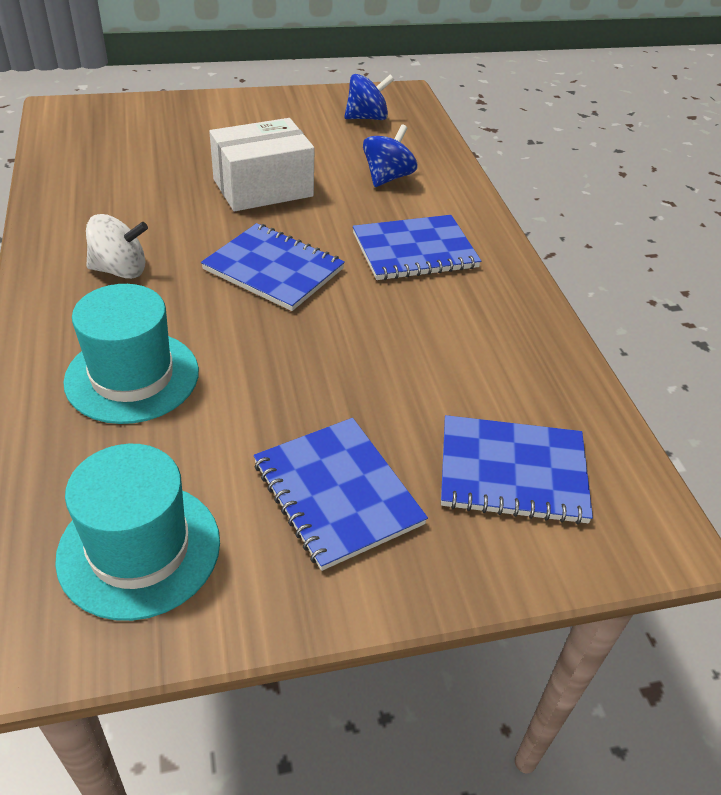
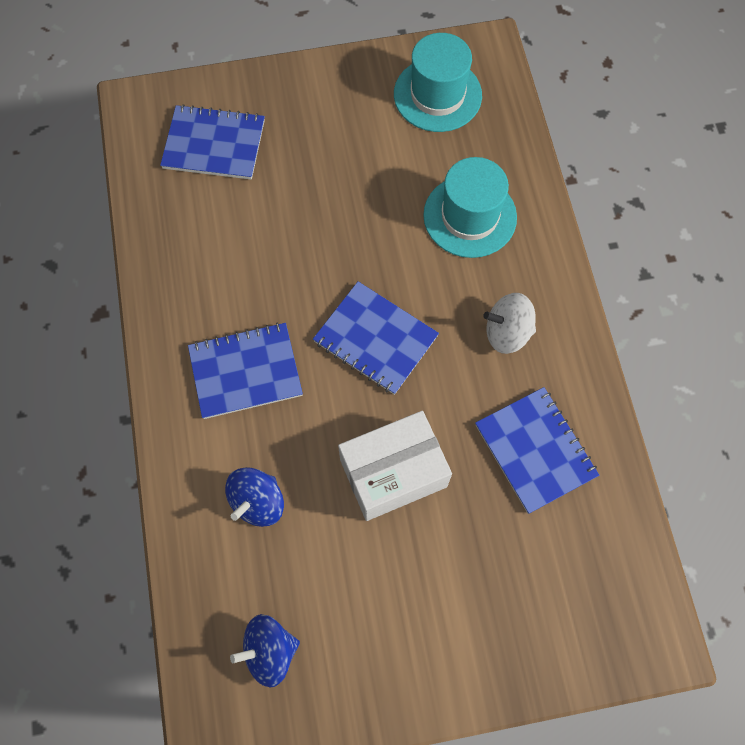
camera: 175 degrees left, 25 degrees up
(337, 493) = (326, 129): blue notebook -> blue notebook (535, 450)

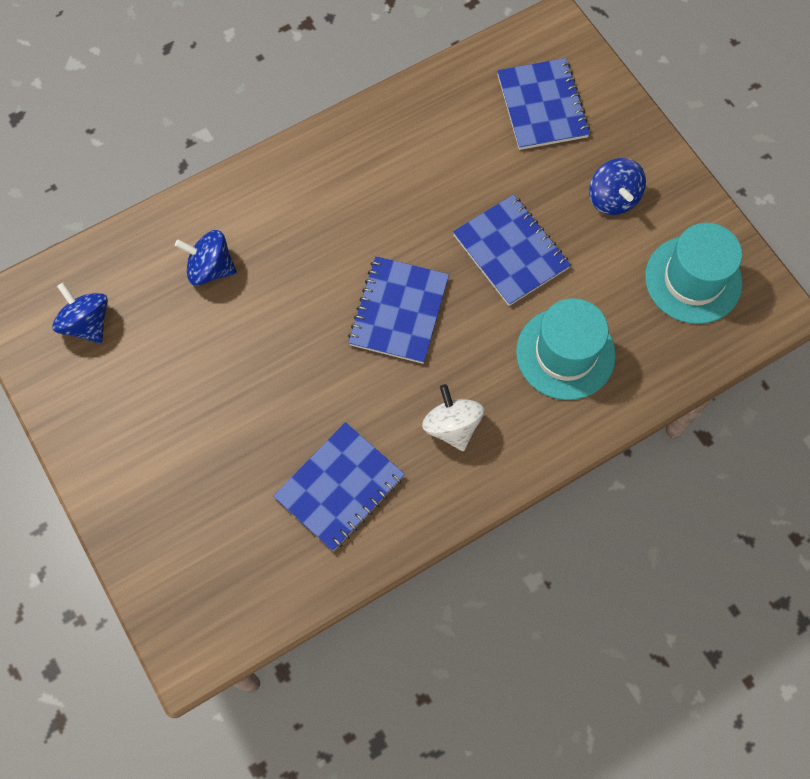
camera: 70 degrees right, 0 degrees up
(245, 372) = (325, 215): blue notebook -> blue notebook (511, 251)
(334, 124) = (613, 198): none -> blue spinning top
(393, 473) = (274, 369): white box -> none

